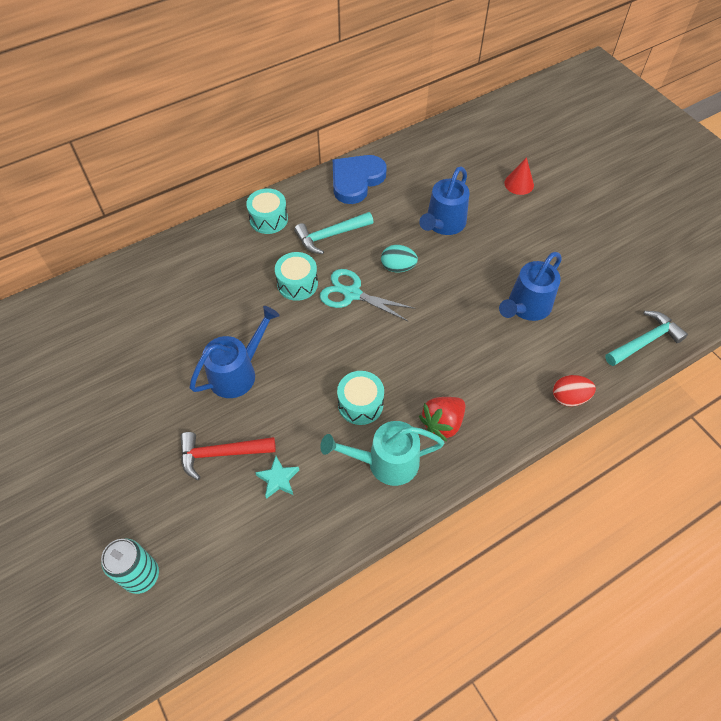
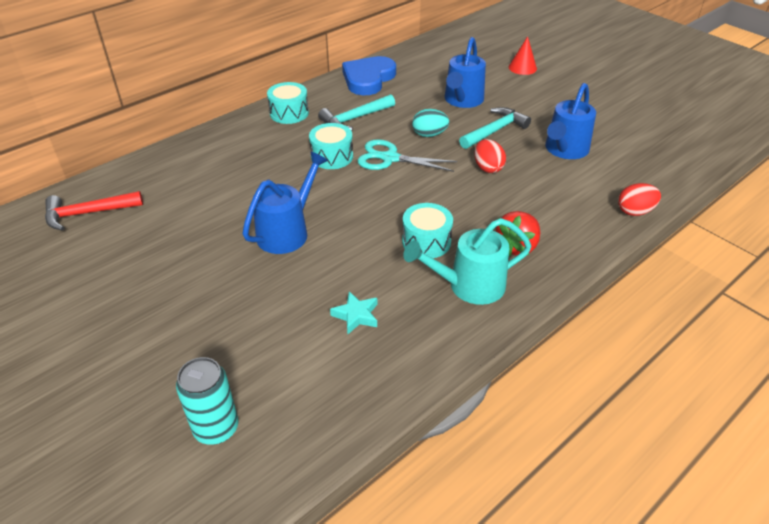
camera: 10 degrees left, 15 degrees down
(221, 453) = (286, 301): red hammer -> red hammer (88, 213)
(443, 320) = (488, 168): none -> red egg
(645, 341) = (686, 162): turquoise hammer -> turquoise hammer (495, 131)

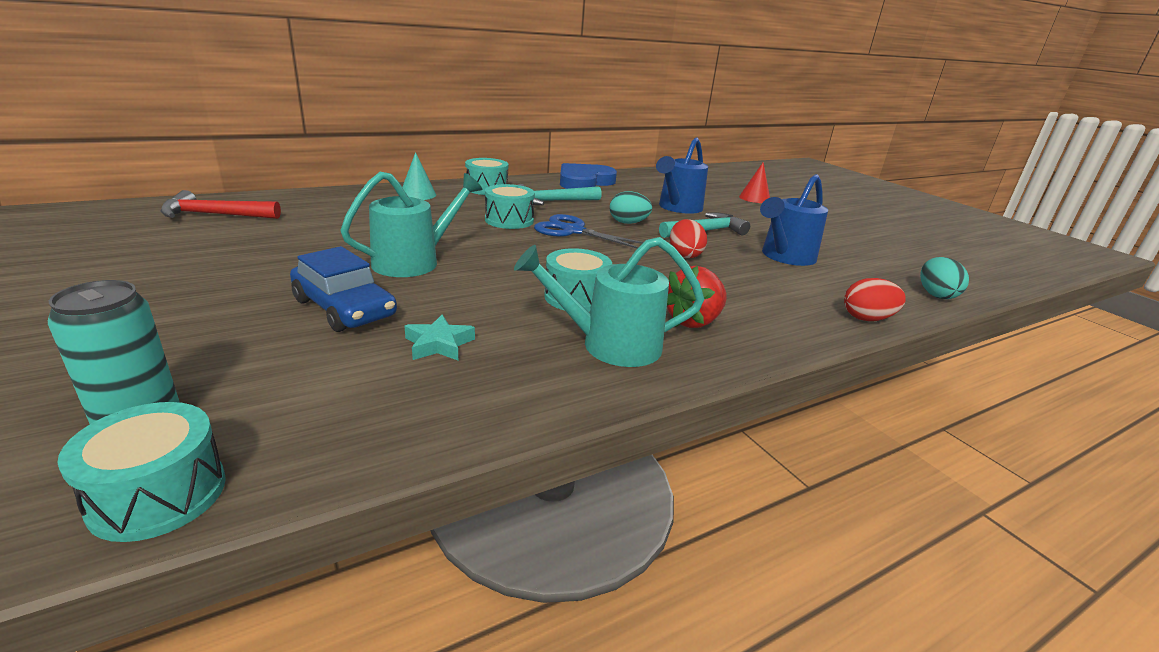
camera: 10 degrees right, 15 degrees down
(235, 138) = (418, 194): none -> turquoise cone
(270, 297) = (344, 308): none -> blue car
(271, 472) = (158, 494): none -> turquoise drum
(287, 231) = (414, 261): blue watering can -> turquoise watering can
(390, 158) = (573, 231): turquoise scissors -> blue scissors
(680, 170) = (935, 295): none -> turquoise egg

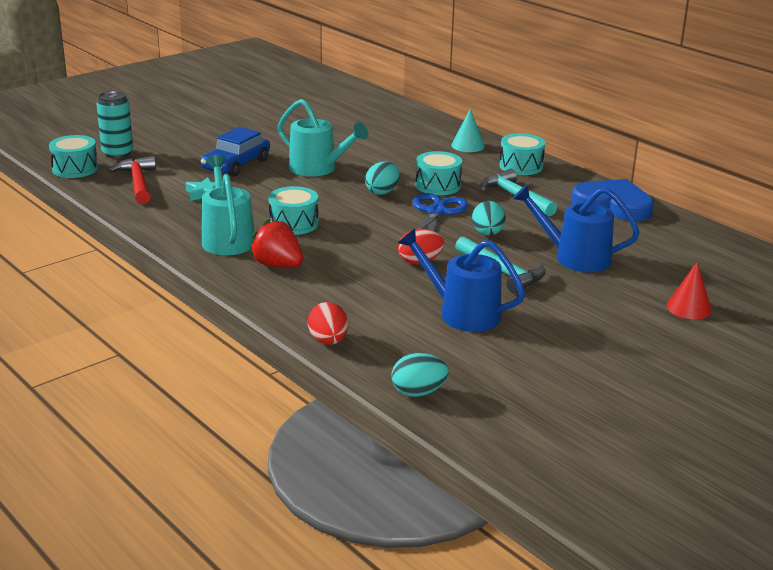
camera: 80 degrees right, 0 degrees up
(215, 215) = (351, 104): red hammer -> red hammer (138, 183)
(509, 243) = (382, 192): none -> turquoise egg

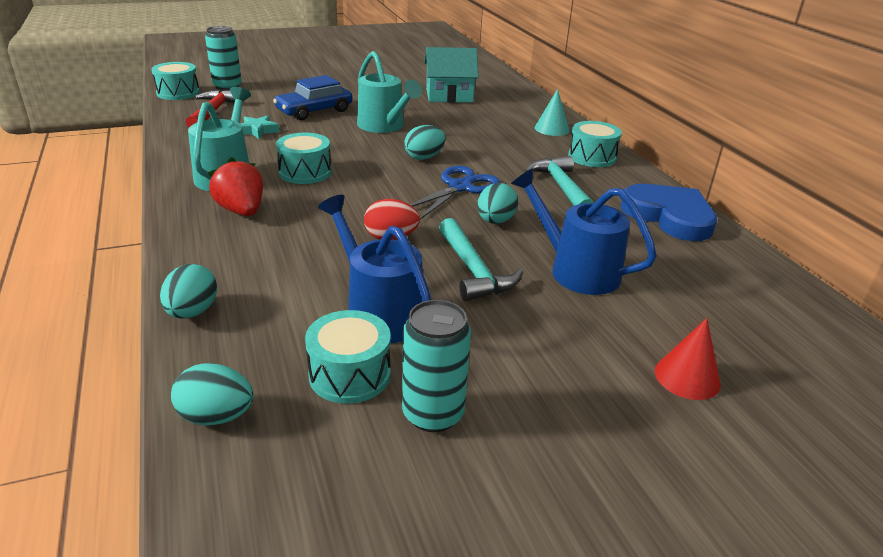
camera: 20 degrees right, 5 degrees up
(328, 341) = (192, 312): red egg -> turquoise egg
(347, 127) = (449, 95): none -> turquoise house
(438, 185) = (486, 161): turquoise drum -> turquoise drum (350, 374)
(552, 360) = (433, 414): none -> turquoise can

